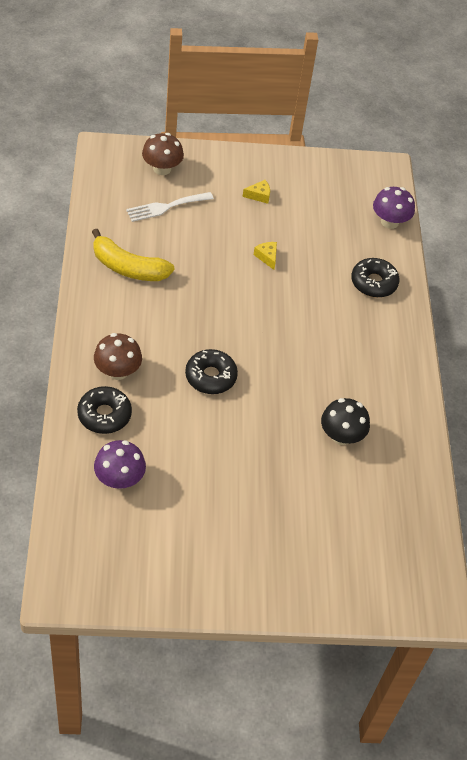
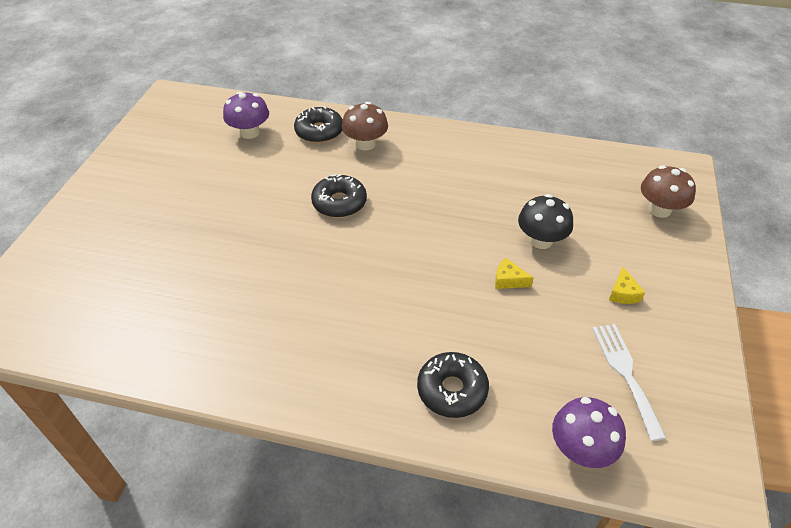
camera: 110 degrees right, 5 degrees down
(128, 267) = (498, 165): yellow banana -> none
(166, 207) = (592, 204): white fork -> white fork (625, 373)
(267, 257) = (508, 280): yellow cheese -> yellow cheese turned 150 degrees counterclockwise
(341, 436) = (222, 293): black mushroom -> black mushroom (541, 240)

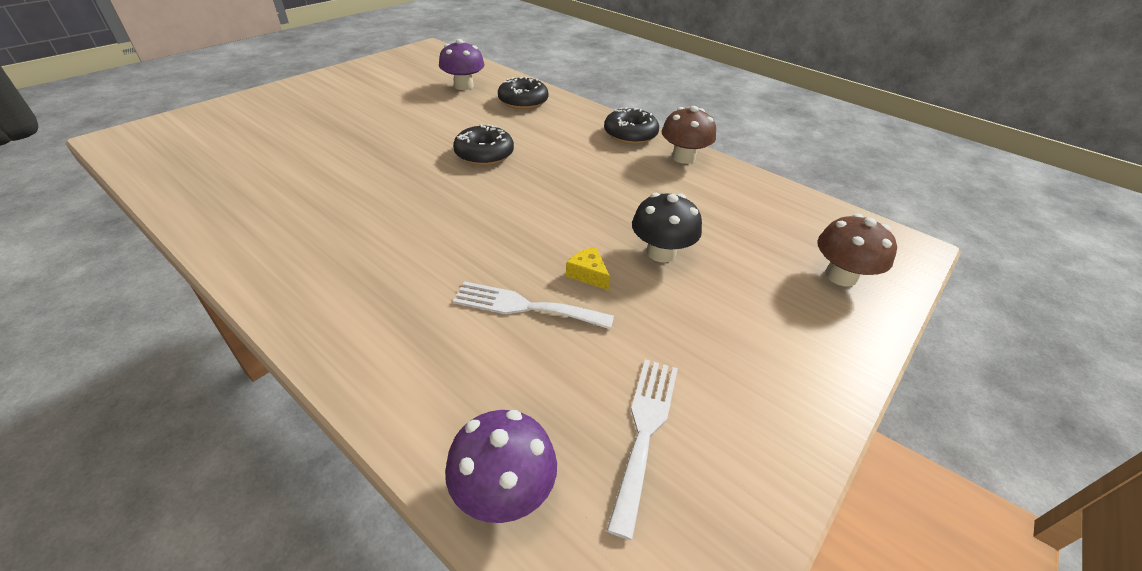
camera: 25 degrees right, 5 degrees down
(365, 144) = (555, 121): brown mushroom -> brown mushroom (683, 157)
(452, 390) = (420, 350): black donut -> black donut (630, 134)
(489, 325) = (525, 306): none -> white fork
(623, 293) = (718, 341): yellow cheese -> none

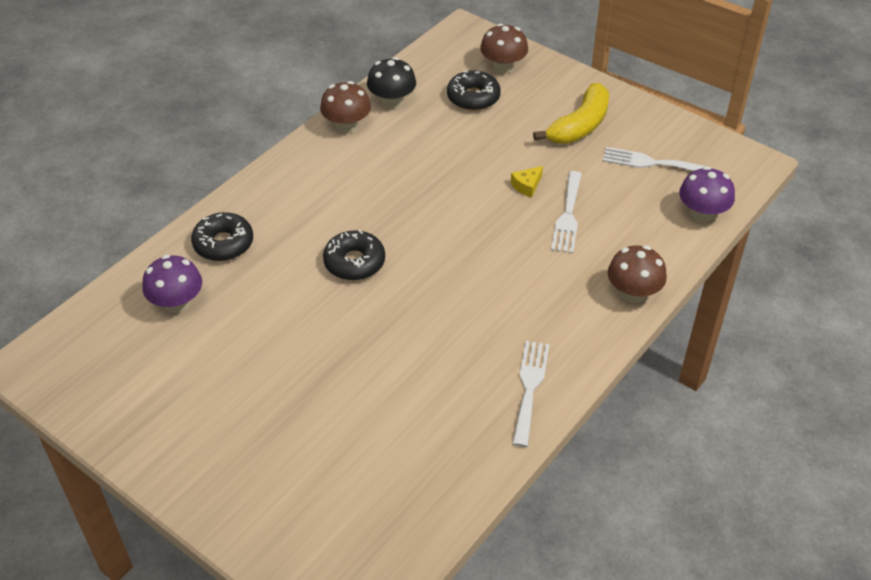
camera: 90 degrees left, 5 degrees up
(259, 244) = (529, 387): none -> white fork
(354, 356) = (633, 293): none -> brown mushroom
(630, 134) = (302, 158): black donut -> black donut (473, 97)
(661, 252) = (494, 148): black mushroom -> black mushroom (392, 101)
(727, 344) = (579, 126): none -> yellow banana

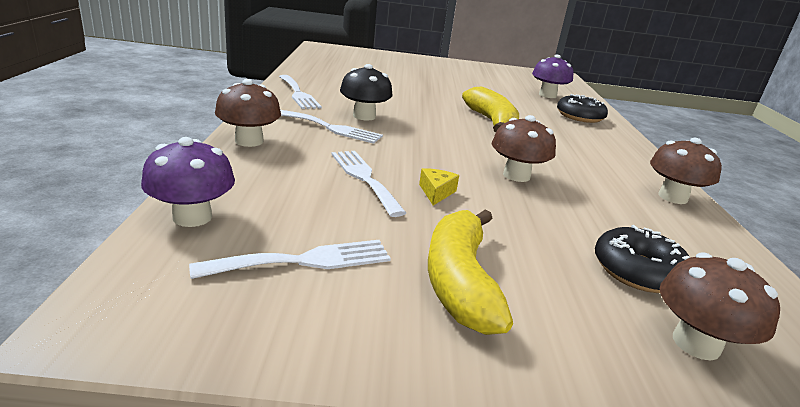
camera: 140 degrees right, 20 degrees down
(354, 262) = (491, 122): black donut -> yellow banana
(392, 101) = (693, 233): black mushroom -> black mushroom (364, 116)
(441, 182) = (516, 175): none -> brown mushroom
(544, 296) = (330, 128): none -> white fork

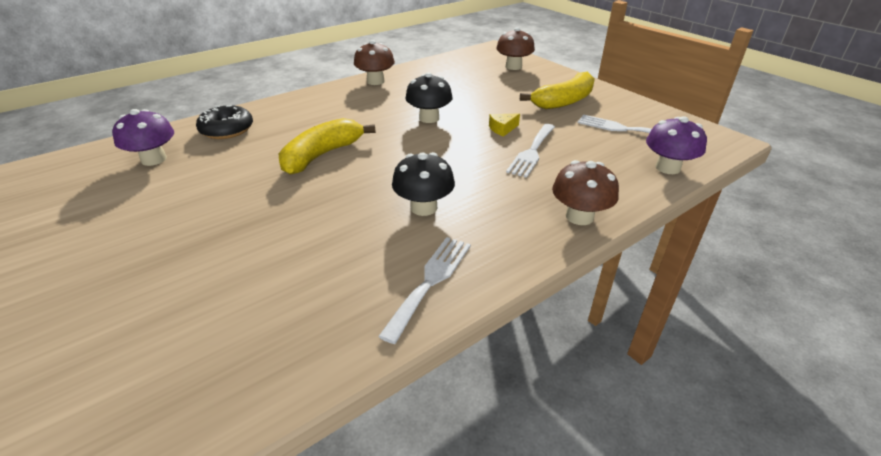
camera: 125 degrees left, 10 degrees up
(330, 128) = (483, 204): white fork -> none
(516, 175) = (429, 118): brown mushroom -> black mushroom
(638, 271) = (482, 78): black donut -> none

